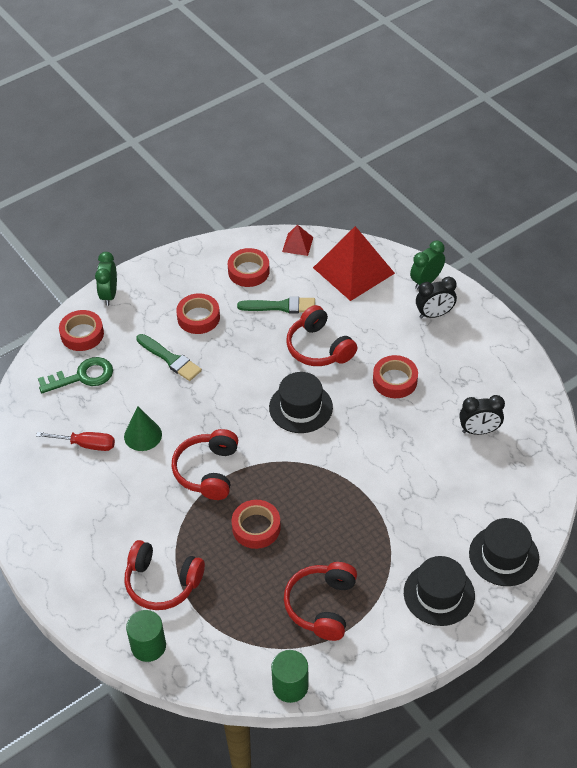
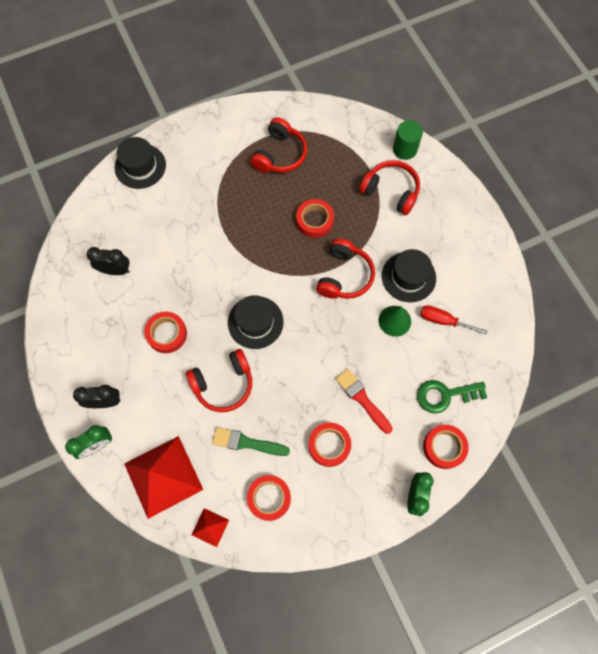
camera: 170 degrees left, 20 degrees up
(170, 359) = (362, 399): green brush -> red brush
(290, 686) = (313, 108): green cylinder -> none
(319, 348) = (223, 384): red headphones -> red headphones turned 90 degrees clockwise
(439, 594) = (196, 148): black hat -> black hat (408, 277)

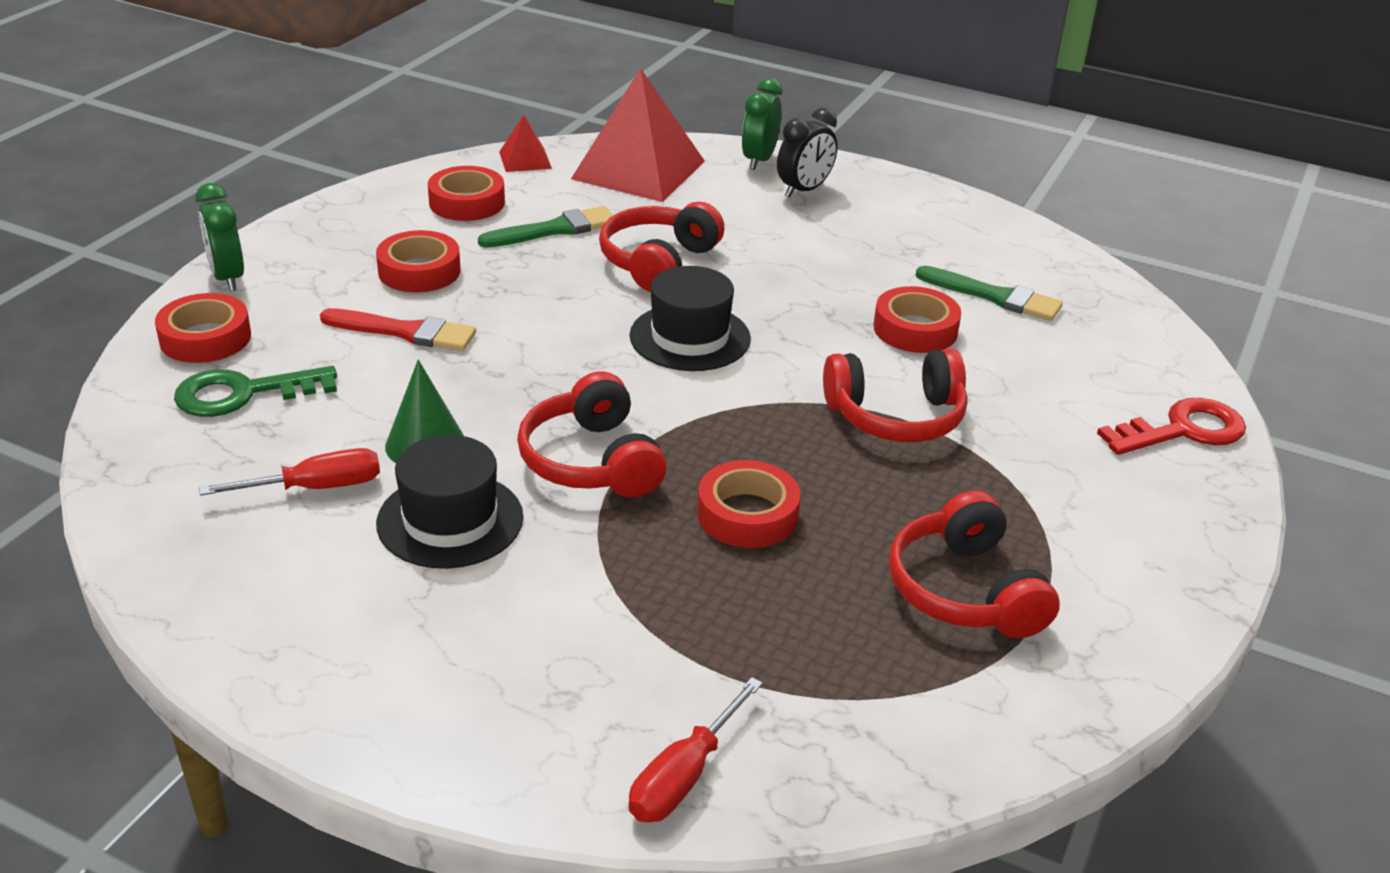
camera: 140 degrees right, 35 degrees down
(115, 270) = (994, 296): black clock -> green brush
(140, 166) = (1183, 430): black hat -> red key
(167, 334) = (813, 271): red tape -> red tape (915, 329)
(391, 191) = (631, 656): red headphones -> red headphones (896, 416)
(405, 149) = (684, 775): green cylinder -> red screwdriver
(445, 395) = (243, 393): green key -> green key turned 150 degrees counterclockwise

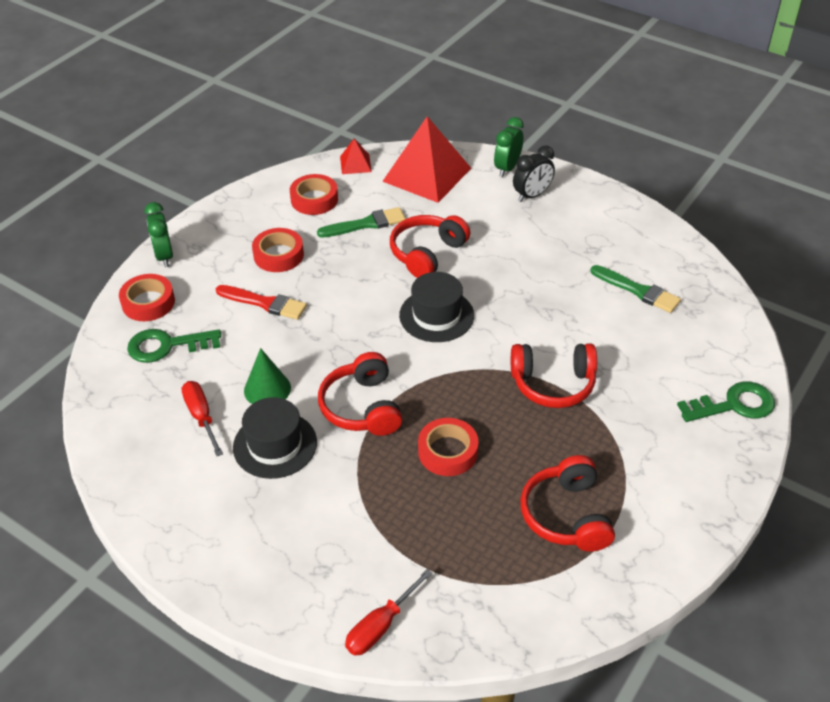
camera: 10 degrees right, 10 degrees up
(315, 488) = (201, 417): red screwdriver -> red screwdriver turned 105 degrees counterclockwise
(915, 329) = (580, 315): red tape -> none
(1183, 430) = (734, 405): red key -> green key

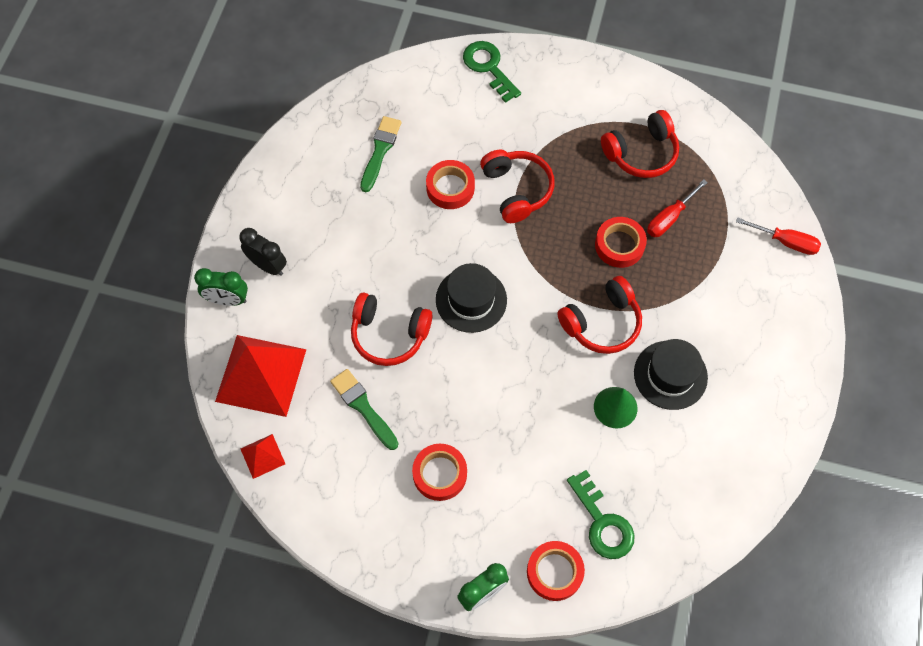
camera: 110 degrees left, 20 degrees up
(201, 417) = (669, 448): red screwdriver -> red screwdriver (670, 218)
(264, 303) = (512, 457): red brush -> none
(314, 199) = (339, 475): red tape -> red tape (450, 188)

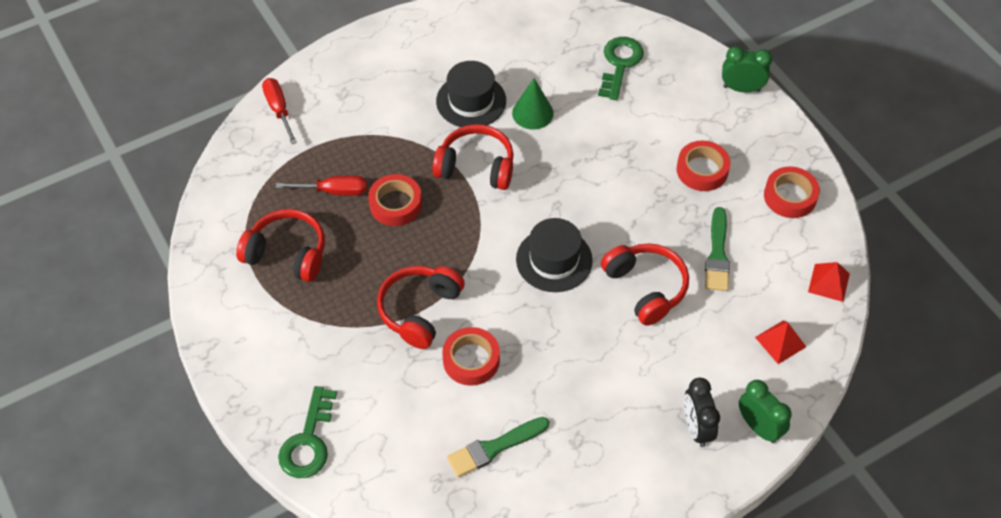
camera: 135 degrees left, 10 degrees down
(261, 375) = (780, 342): red pyramid -> red pyramid, size x0.46
(554, 572) = (681, 64): red tape -> red tape (790, 196)

